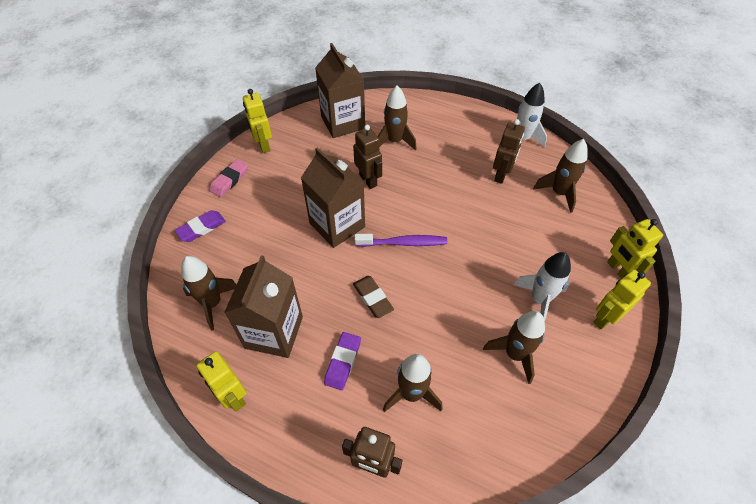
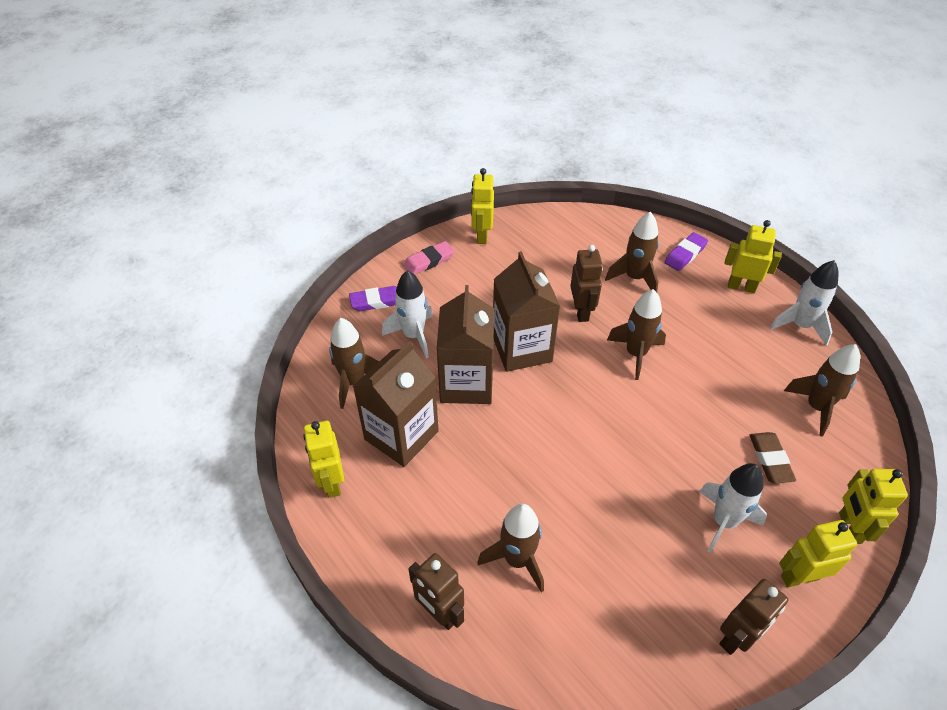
camera: 25 degrees right, 5 degrees down
(245, 246) = (413, 335): none -> white rocket
(343, 122) = (583, 238): brown carton -> brown carton (466, 383)
(343, 362) = (458, 495): purple eraser -> purple eraser (685, 254)
(373, 298) = (523, 442): brown eraser -> brown eraser (770, 460)
(403, 243) = (588, 395): purple toothbrush -> none
(471, 123) = (741, 287): none -> yellow robot
(501, 175) = (749, 360): brown robot -> brown robot (736, 637)
(514, 354) = (660, 569): brown rocket -> brown rocket (635, 354)

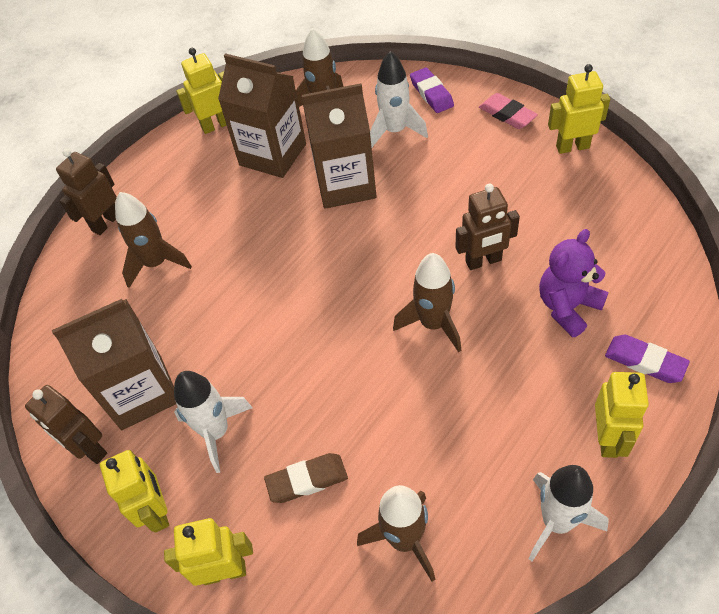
camera: 85 degrees right, 5 degrees up
(522, 348) = (406, 218): brown carton -> brown carton (141, 392)
(634, 278) = (567, 307): brown rocket -> purple teddy bear

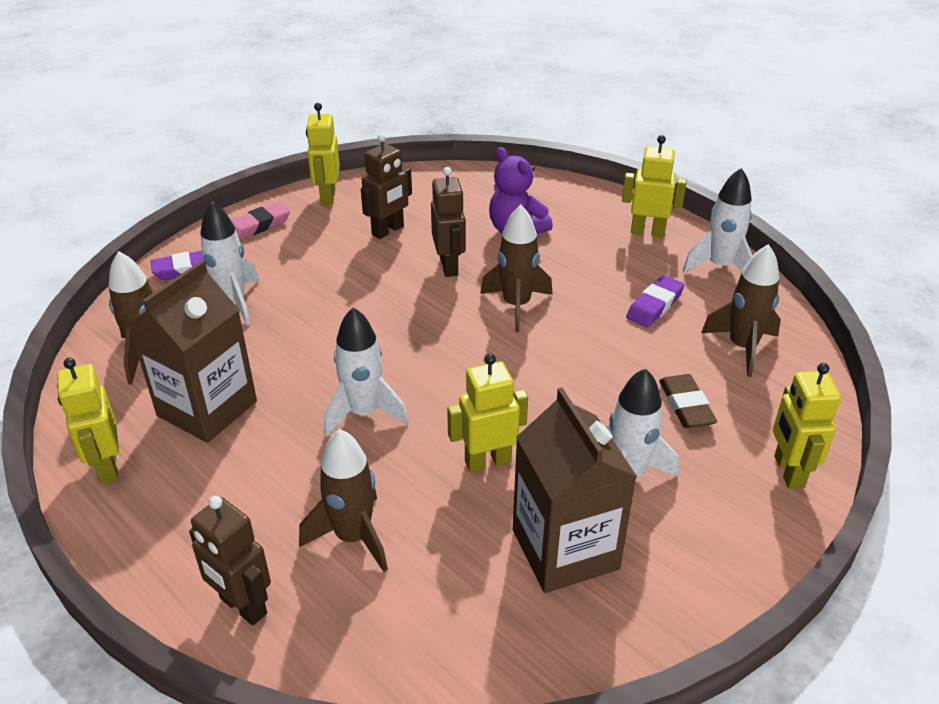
camera: 90 degrees left, 15 degrees down
(89, 449) = (645, 605): brown robot -> brown robot (388, 230)
(157, 511) = (726, 530): yellow robot -> yellow robot (487, 461)
(275, 242) = (364, 413): none -> white rocket
(345, 184) = (298, 348): brown carton -> none
(645, 361) = (579, 204): purple eraser -> purple eraser (654, 305)

